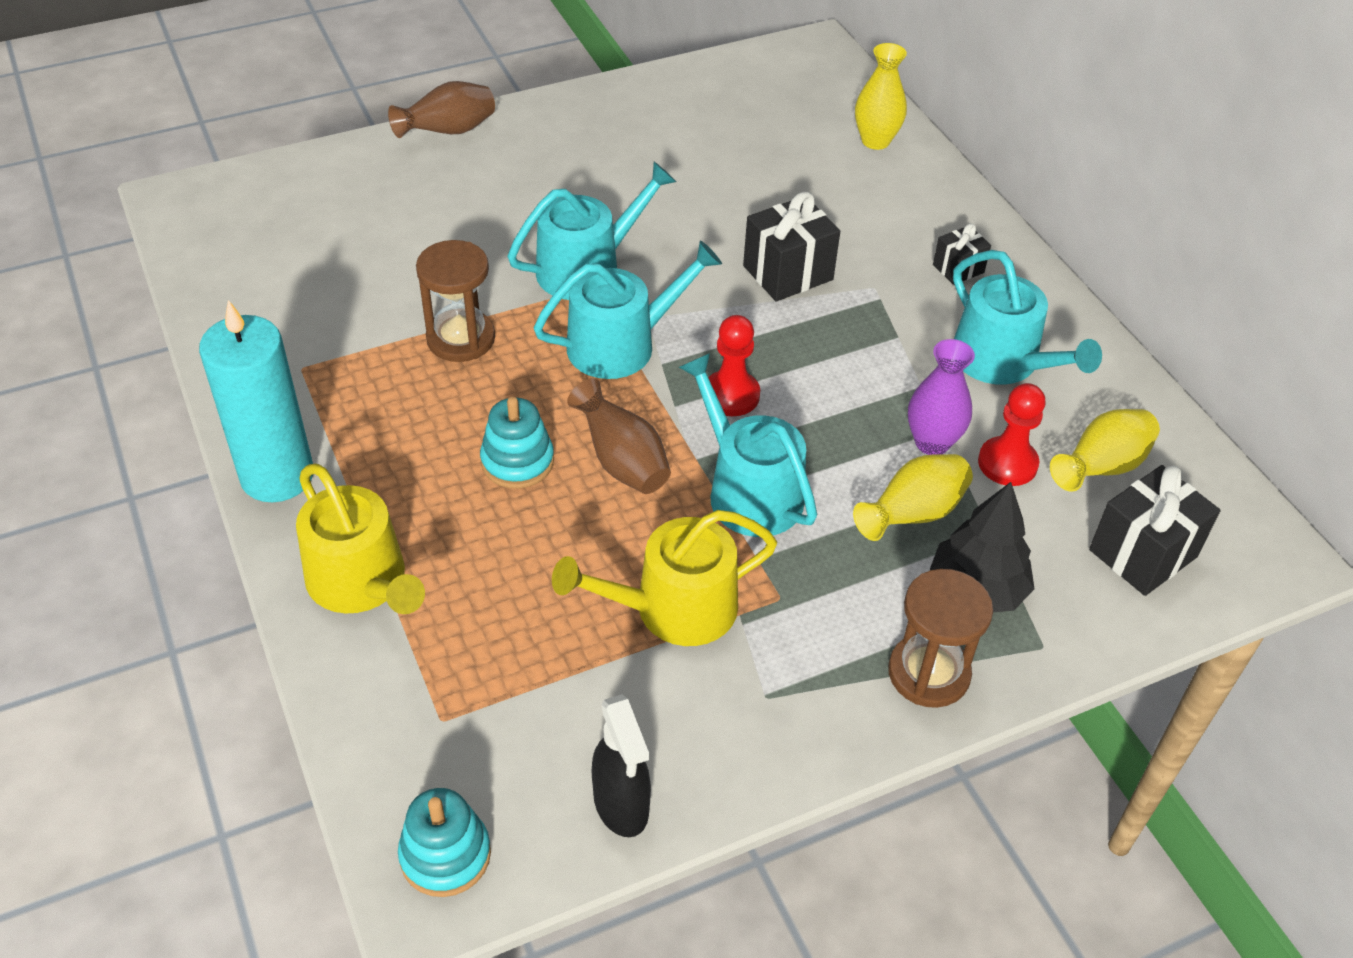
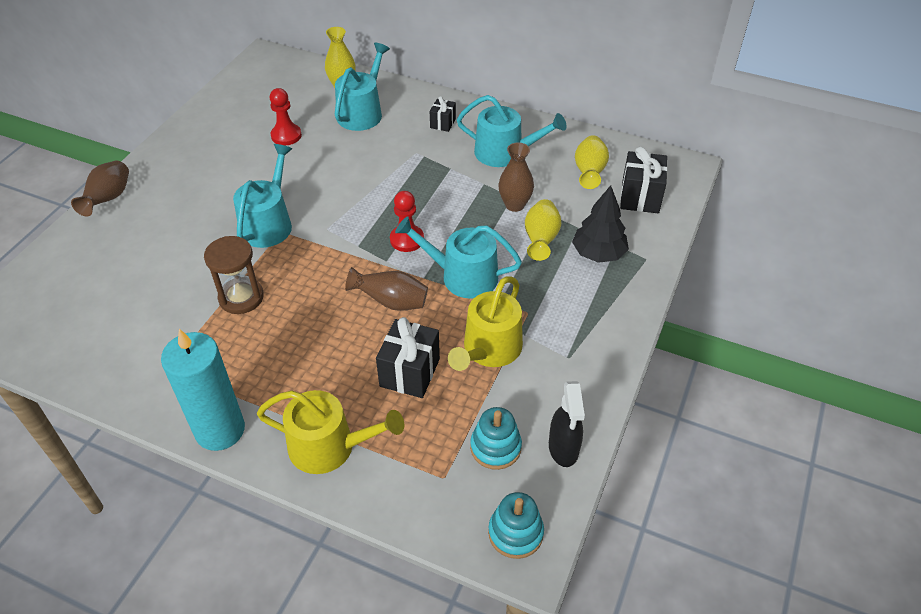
camera: 40 degrees left, 0 degrees up
(517, 461) = (340, 336): turquoise stacking toy -> turquoise stacking toy (495, 447)
(621, 344) = (328, 249): turquoise watering can -> turquoise watering can (362, 112)
(621, 805) = (563, 449): black spray bottle -> black spray bottle turned 60 degrees clockwise
(788, 273) = (370, 169): black gift -> black gift (410, 372)
(928, 673) = (618, 300): brown hourglass -> none
(932, 442) = (514, 205): purple vase -> brown vase
(1007, 463) = (553, 194): red pawn -> red pawn (286, 136)

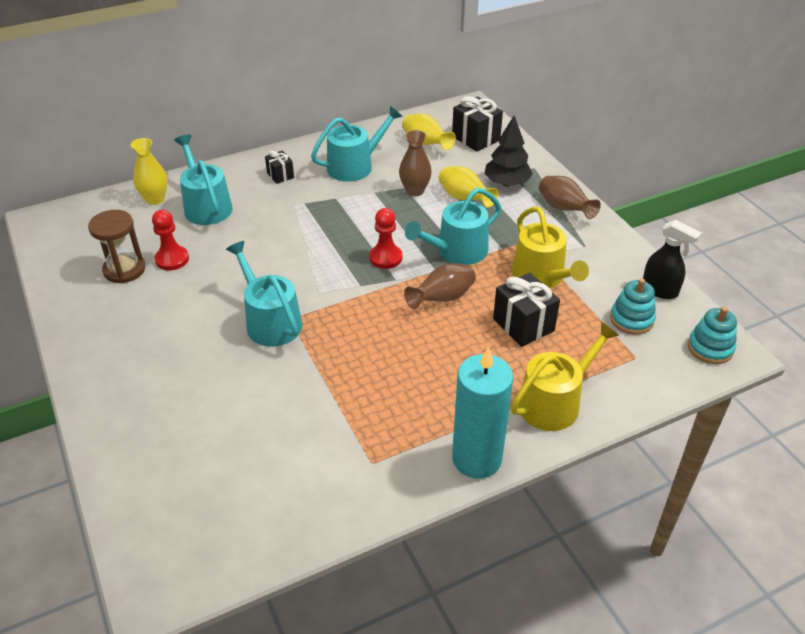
camera: 50 degrees left, 5 degrees down
(108, 199) = (94, 409): brown vase -> brown vase (564, 209)
(241, 297) = (340, 378): brown hourglass -> brown hourglass (124, 270)

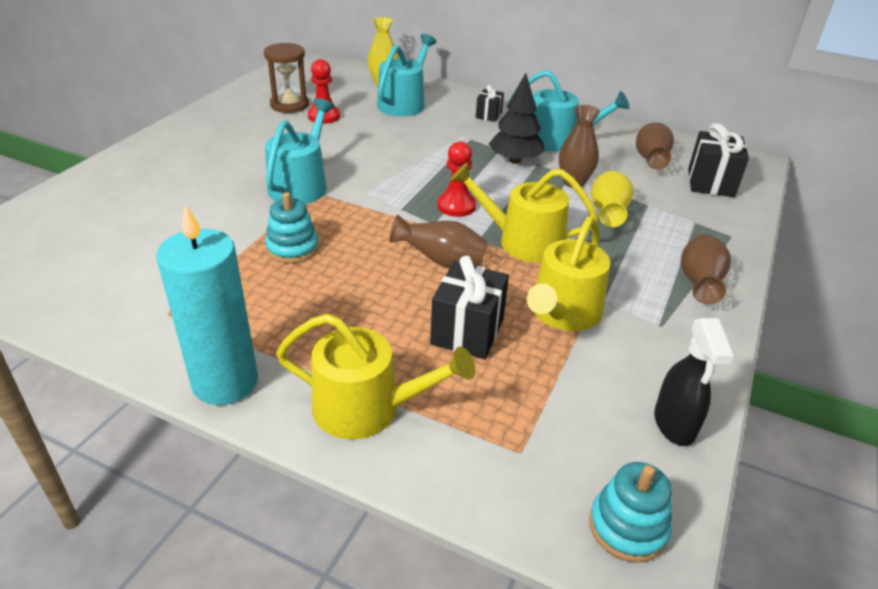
camera: 50 degrees right, 5 degrees down
(426, 144) = (650, 161): yellow vase -> brown vase
(457, 251) = (523, 241): turquoise watering can -> yellow watering can
(507, 183) = (675, 229): black tree -> black tree (515, 160)
(631, 319) = (585, 419): turquoise stacking toy -> turquoise stacking toy (292, 248)

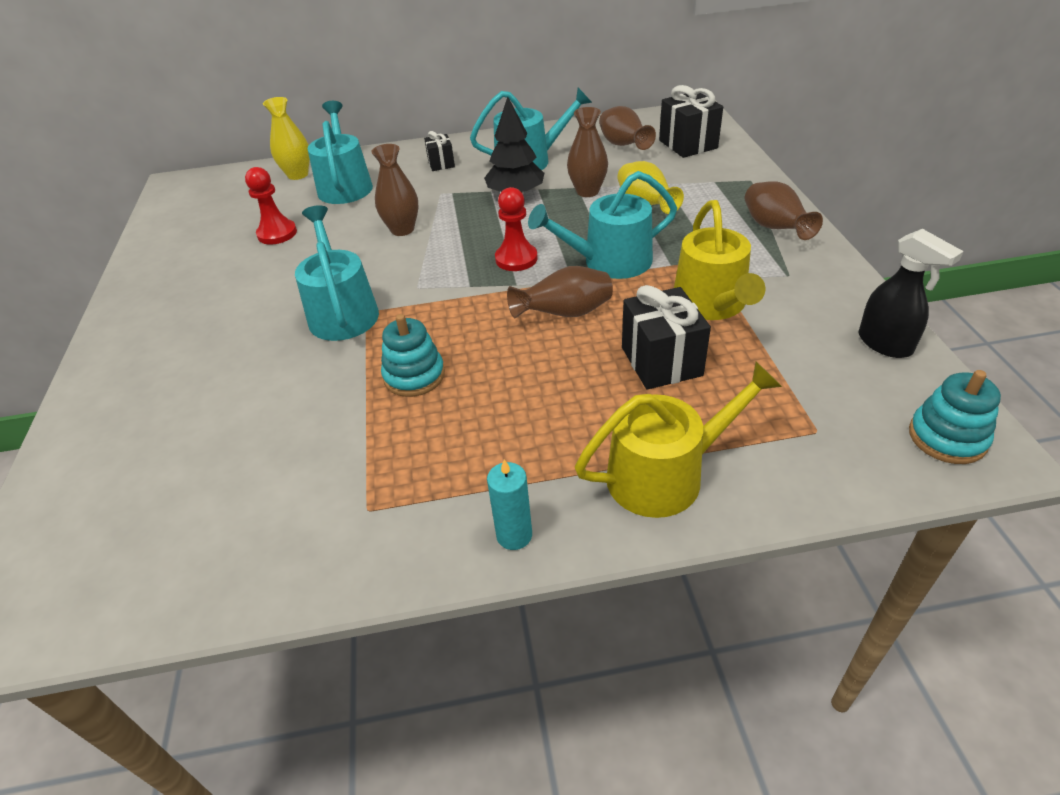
camera: 30 degrees left, 5 degrees up
(225, 382) = (514, 535): turquoise candle -> turquoise candle, size x0.47
(289, 105) = (222, 238): brown hourglass -> none
(404, 149) = (402, 229): none -> brown vase
(523, 241) = (609, 262): yellow watering can -> turquoise watering can

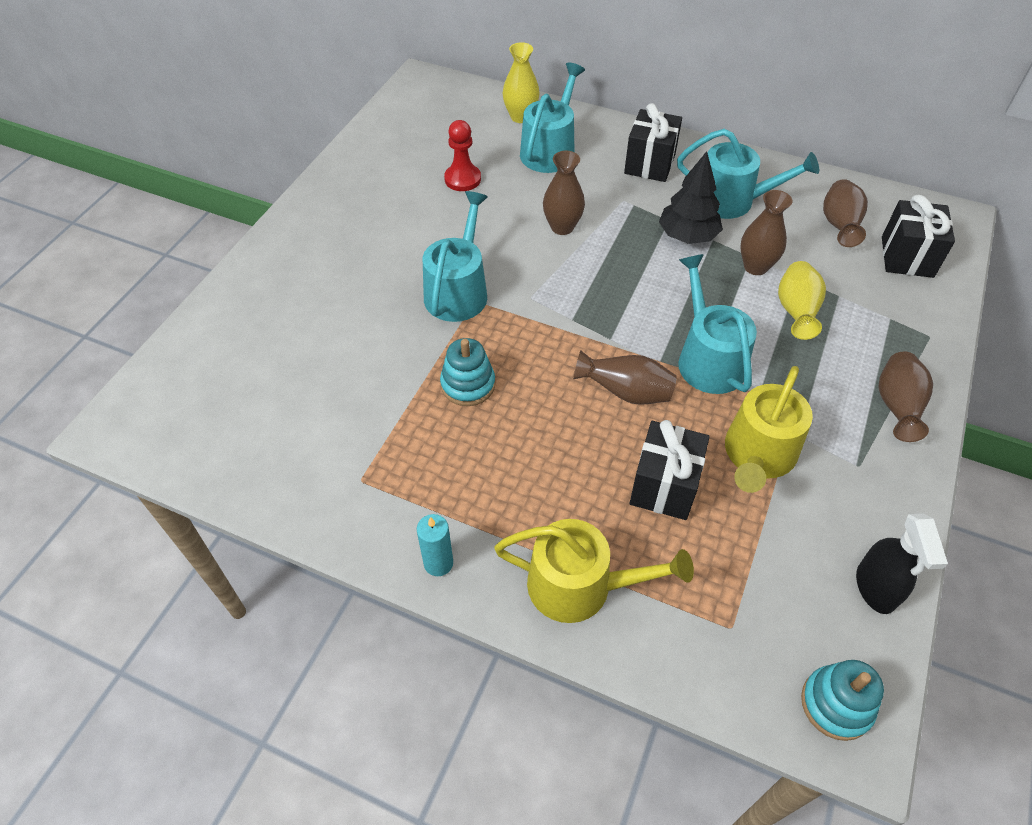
camera: 30 degrees right, 10 degrees up
(441, 163) = (649, 164): black gift -> black gift, size x1.75
(516, 259) = (631, 311): red pawn -> none
(609, 262) = (708, 359): turquoise watering can -> turquoise watering can turned 60 degrees clockwise

